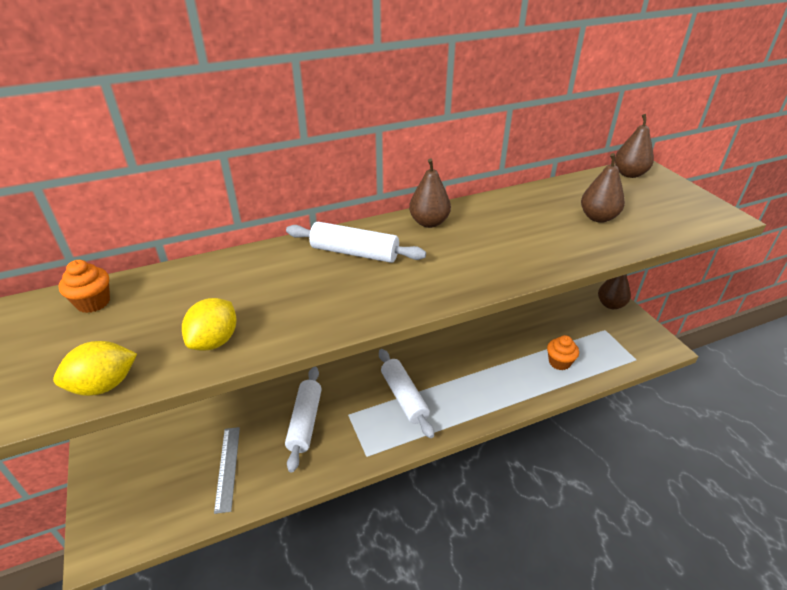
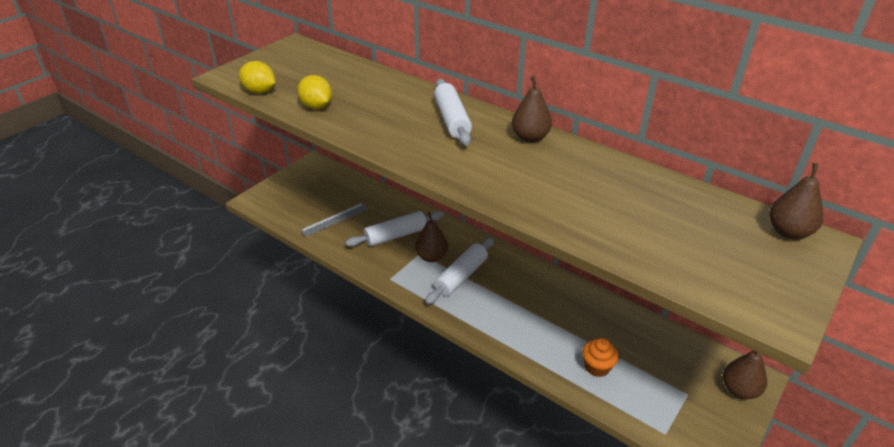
camera: 60 degrees right, 0 degrees up
(93, 302) = (318, 59): orange cupcake -> none
(215, 341) = (317, 106): yellow lemon -> yellow lemon turned 60 degrees clockwise
(598, 217) = (654, 226): brown pear -> brown pear (431, 257)

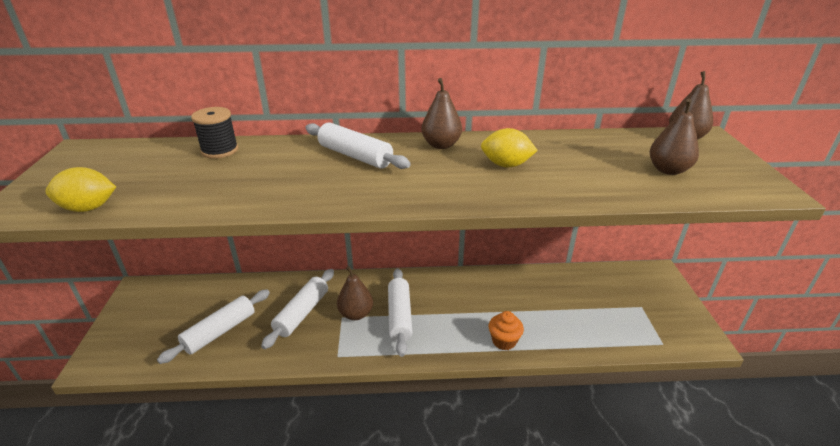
camera: 40 degrees left, 5 degrees down
(317, 106) = (190, 196): yellow lemon -> yellow lemon (506, 165)
(335, 219) = (220, 331): grey ruler -> white rolling pin
(370, 78) = (220, 150): none -> black spool
(597, 367) = (573, 325): orange cupcake -> orange cupcake (504, 341)
(739, 390) = (661, 284): brown pear -> brown pear (668, 170)

